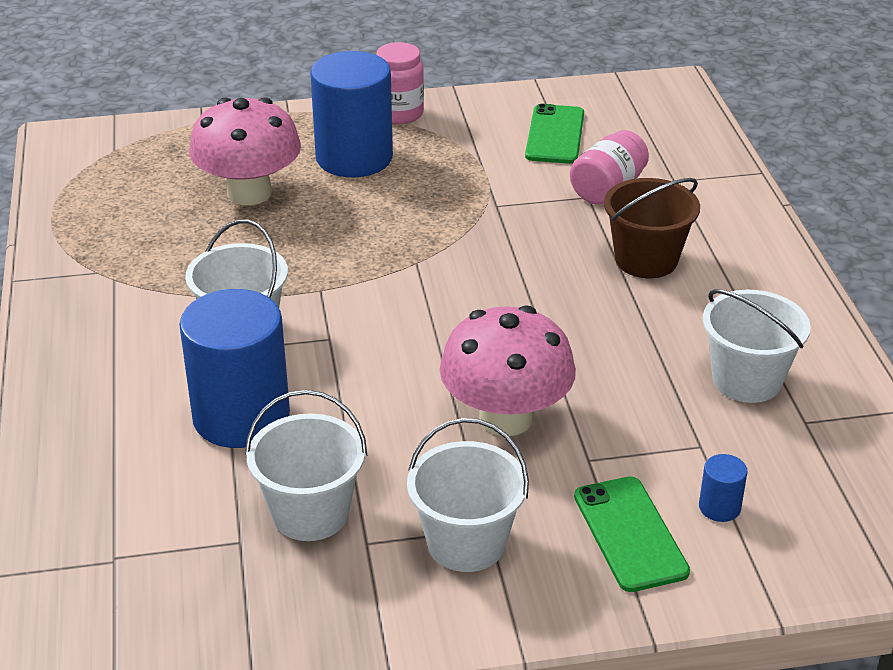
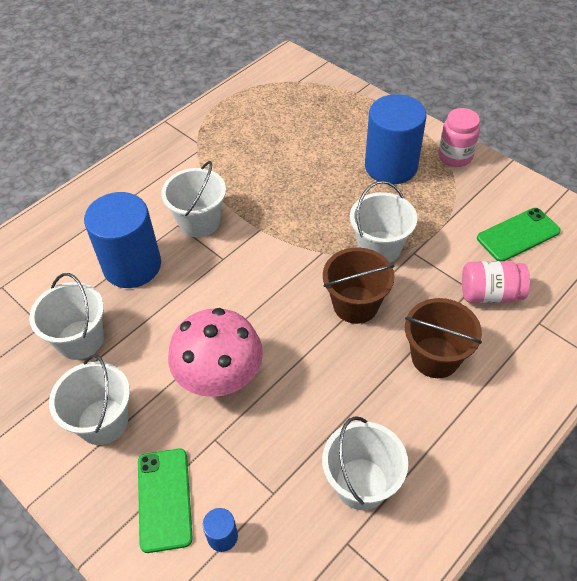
camera: 55 degrees right, 15 degrees up
(249, 193) = (314, 149): pink mushroom -> none
(461, 222) = (379, 247): none -> white bucket
(519, 276) = (355, 305): none -> brown bucket
(630, 534) = (164, 499): green phone -> green phone turned 45 degrees counterclockwise

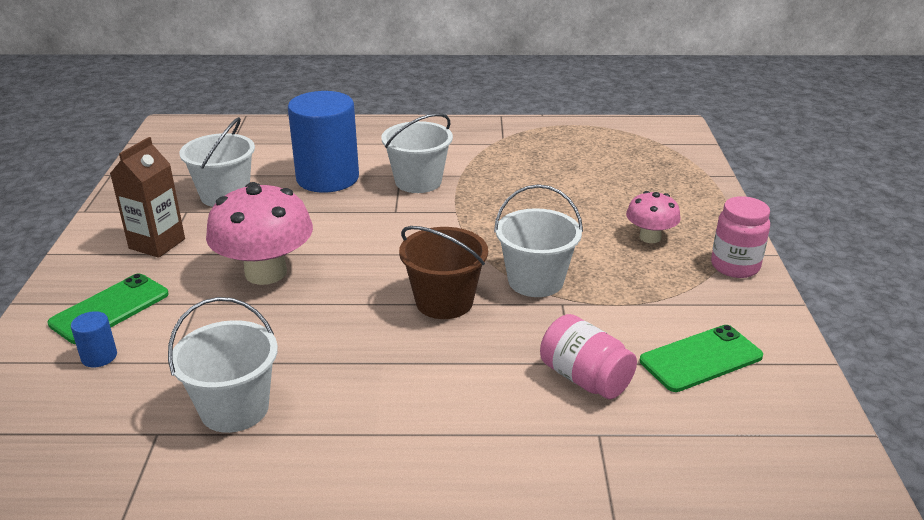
camera: 45 degrees right, 20 degrees down
(103, 421) = (157, 244): white bucket -> brown carton
(391, 166) = (650, 237): blue cylinder -> pink mushroom
(435, 357) = (447, 381): brown bucket -> none
(518, 235) = (700, 358): green phone -> green phone turned 45 degrees counterclockwise

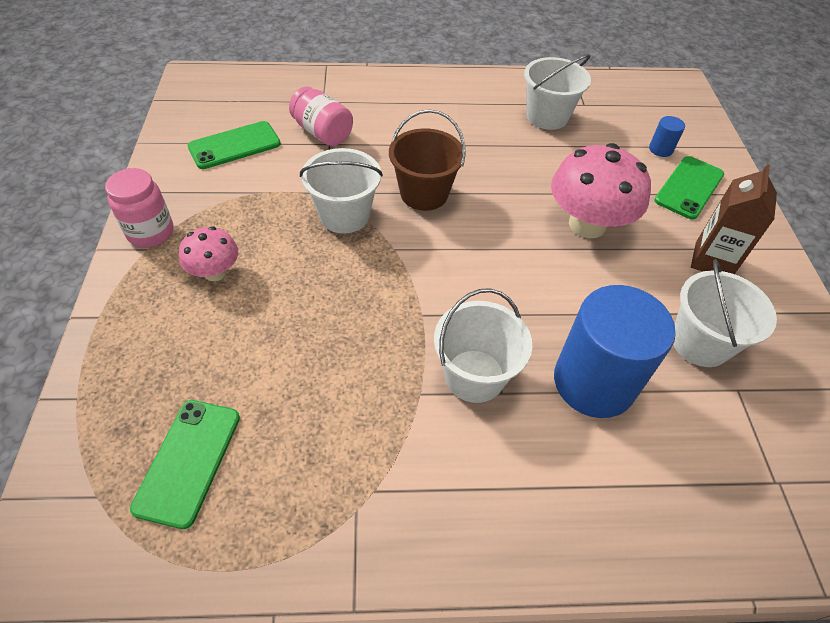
camera: 175 degrees right, 20 degrees up
(613, 153) = (188, 461): none -> green phone

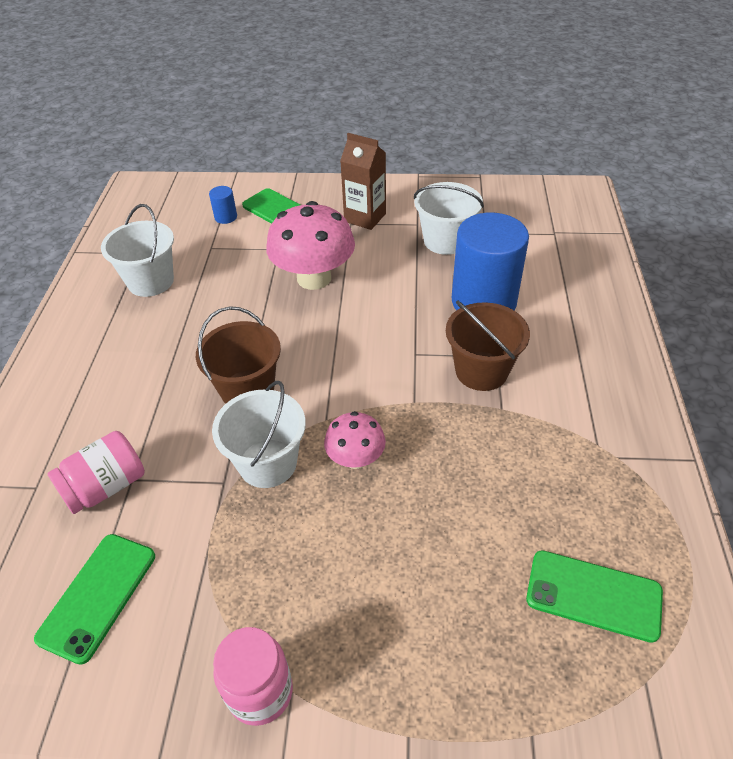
camera: 80 degrees left, 5 degrees down
(215, 272) = (343, 597): pink mushroom -> pink mushroom (355, 458)
(234, 145) = (98, 596): green phone -> green phone turned 45 degrees clockwise
(474, 376) = (481, 371): white bucket -> brown bucket

